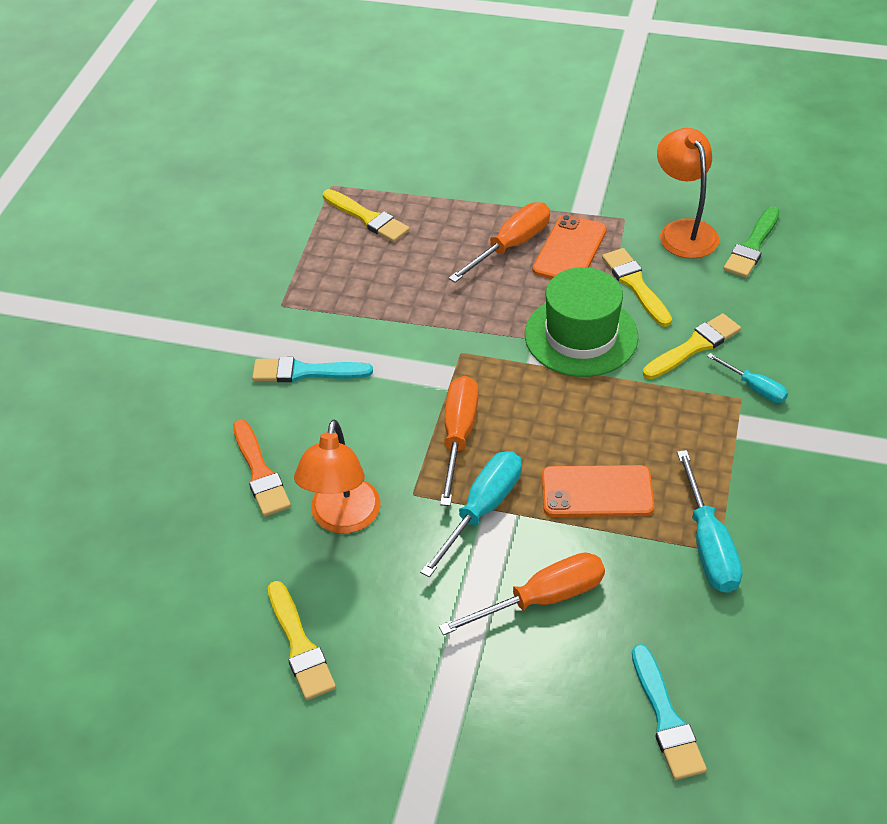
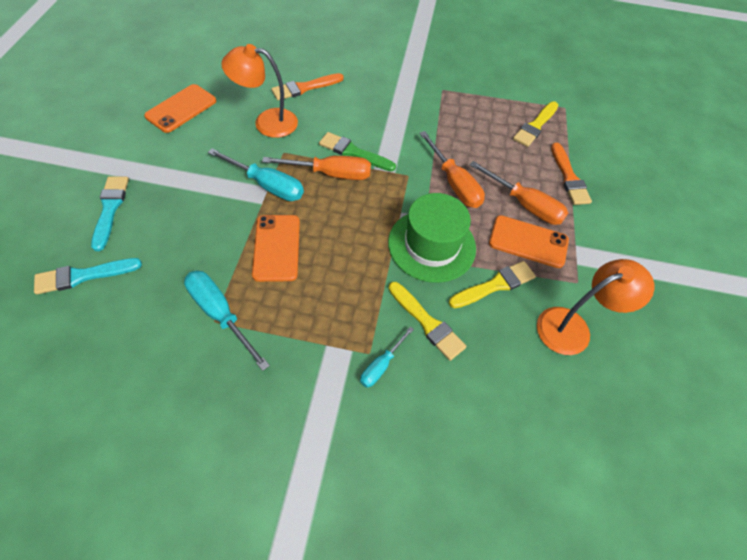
camera: 80 degrees right, 10 degrees up
(300, 645) = (181, 108): yellow brush -> orange phone
(306, 372) = (385, 102): turquoise brush -> turquoise brush (110, 209)
(464, 201) = (569, 177): none -> orange brush
(542, 599) = (191, 214): orange screwdriver -> orange screwdriver (454, 183)
(708, 545) = (220, 314): turquoise screwdriver -> turquoise screwdriver turned 60 degrees clockwise
(752, 246) = (566, 385): green brush -> green brush (354, 152)

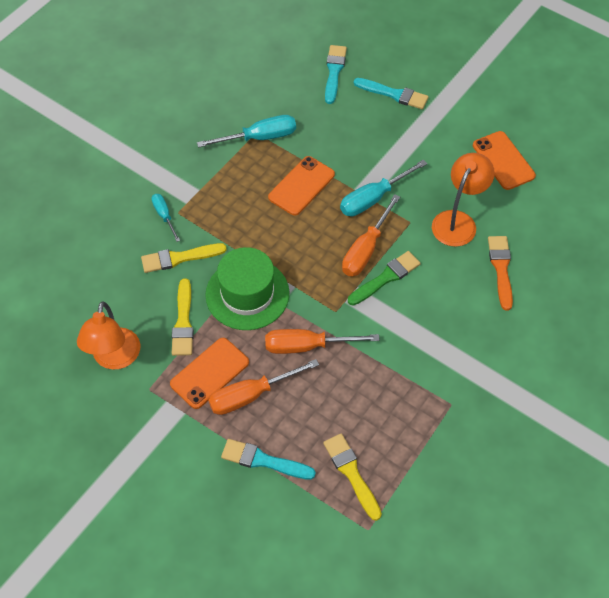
camera: 120 degrees right, 0 degrees up
(277, 248) = (301, 186): orange phone -> orange phone turned 75 degrees counterclockwise
(569, 177) = (263, 460): orange brush -> turquoise brush

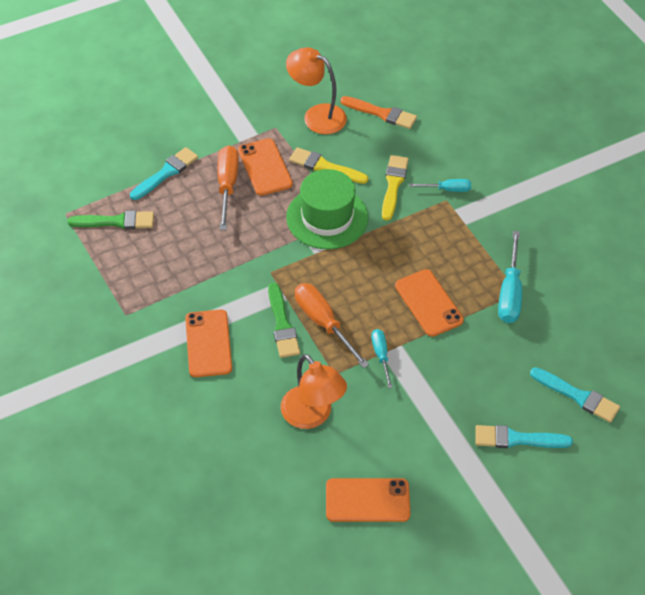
camera: 115 degrees right, 5 degrees down
(307, 346) = (248, 238): orange screwdriver -> none
(351, 473) = (116, 221): yellow brush -> green brush
(373, 198) = (381, 355): turquoise screwdriver -> turquoise screwdriver, size x0.58
(394, 94) = (517, 439): turquoise brush -> turquoise brush turned 45 degrees clockwise
(439, 323) = (208, 343): none -> orange phone
(501, 269) = (234, 424): orange brush -> orange brush (381, 113)

